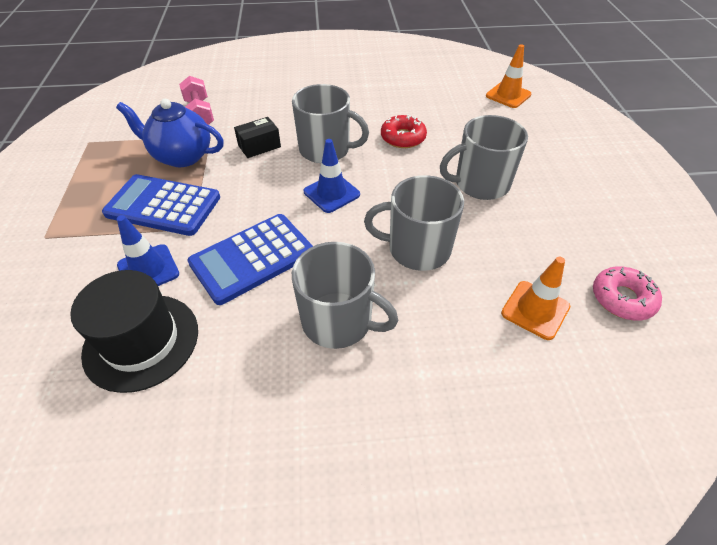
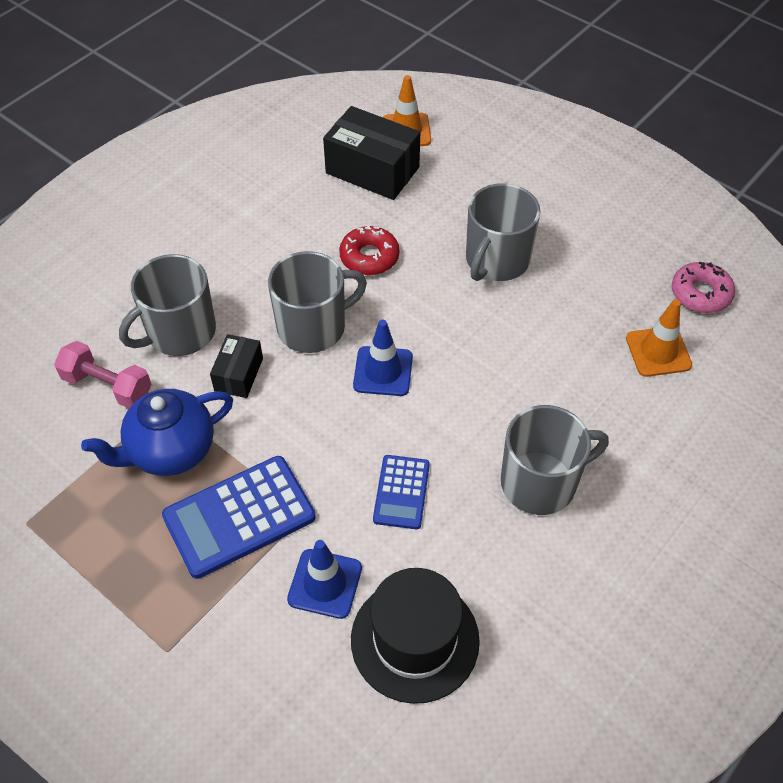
camera: 45 degrees left, 5 degrees up
(252, 258) = (401, 492): blue calculator -> blue calculator, size x0.58
(417, 249) = (521, 368): grey mug -> grey mug (180, 332)
(461, 102) = (372, 170): none -> black box

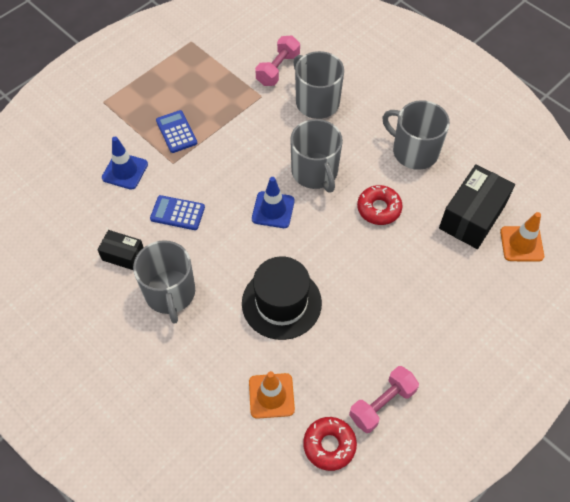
camera: 95 degrees right, 5 degrees up
(170, 451) = (227, 100): blue teapot -> none
(239, 374) = (279, 132): black box -> black box (123, 255)
(239, 517) = (176, 132): blue calculator -> blue calculator, size x0.58
(415, 639) = (80, 212): black hat -> black hat (281, 303)
(496, 260) = (372, 293): grey mug -> grey mug (414, 151)
(637, 249) = (382, 404): none -> pink dumbbell
(700, 293) = (329, 445): pink donut -> red donut

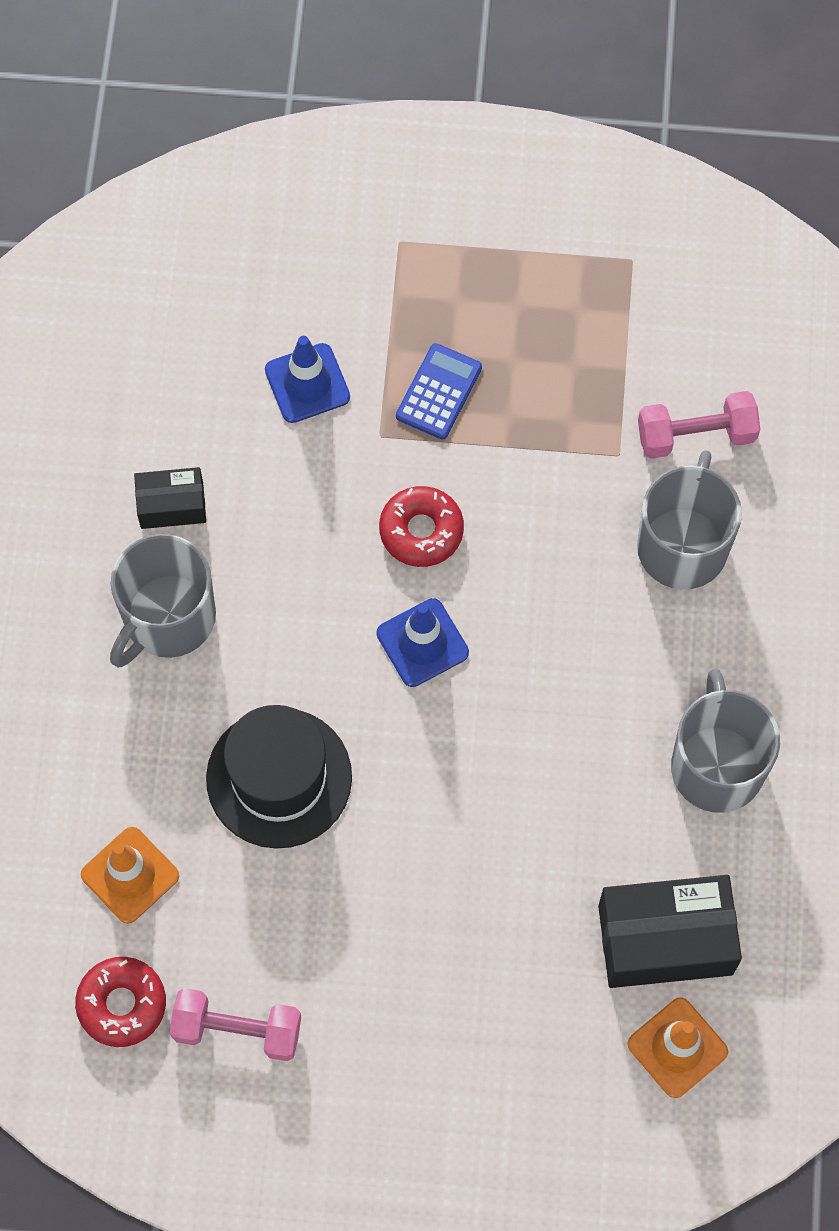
camera: 50 degrees right, 10 degrees up
(123, 255) = (172, 505): black box -> black box turned 75 degrees counterclockwise
(177, 213) = (301, 517): blue calculator -> none
(315, 172) = (543, 649): grey mug -> none
(379, 208) = (558, 791): red donut -> red donut (421, 531)

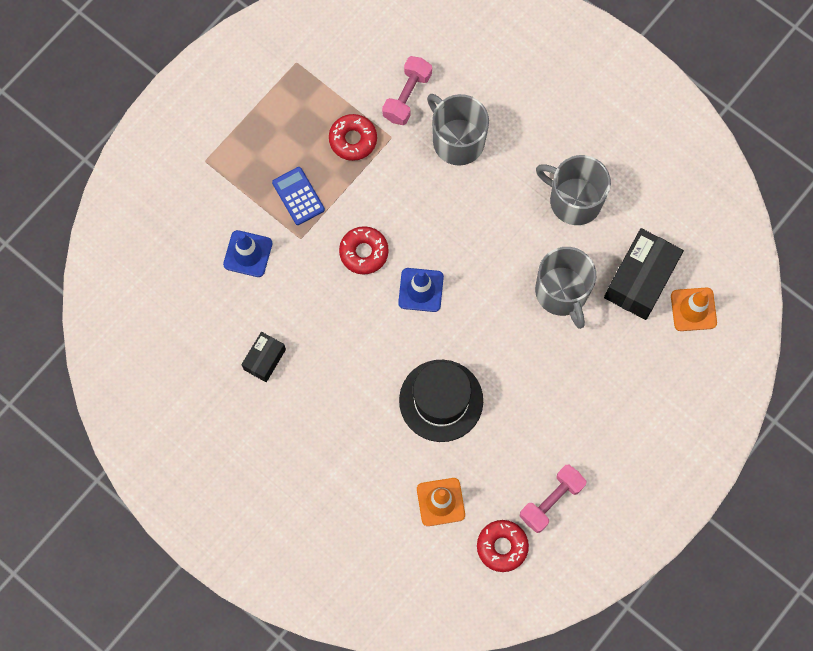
camera: 55 degrees left, 5 degrees up
(168, 618) = (322, 399): grey mug -> grey mug (562, 292)
(575, 407) = (353, 140): none -> red donut

